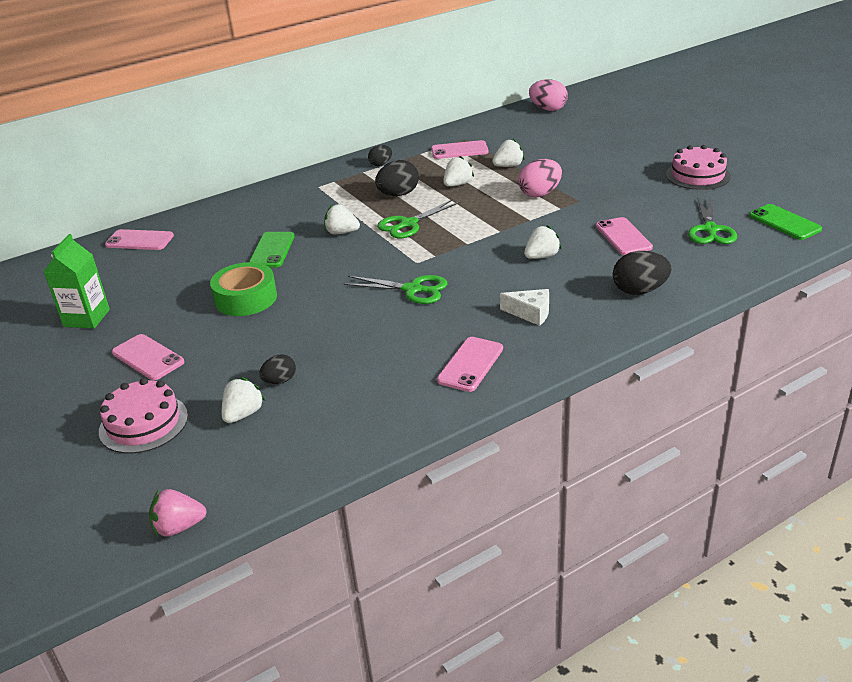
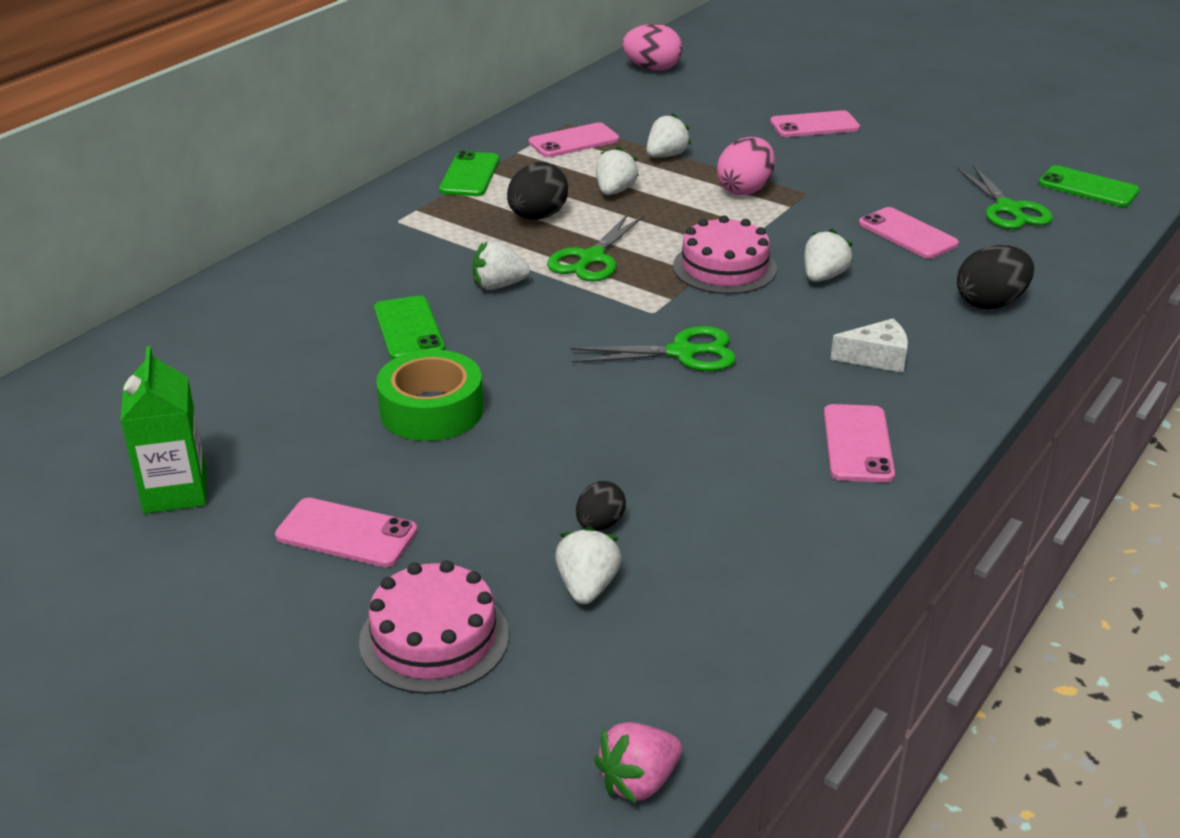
camera: 25 degrees left, 0 degrees up
(139, 240) = (158, 348): pink phone -> pink phone (814, 125)
(381, 164) = (469, 175): black egg -> green phone
(697, 175) = (931, 139): pink cake -> pink cake (724, 267)

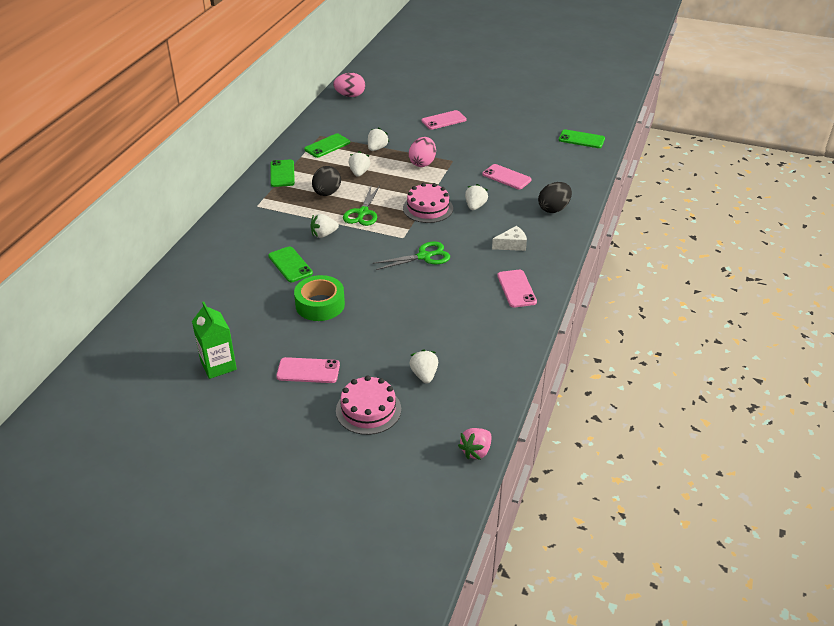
camera: 15 degrees left, 5 degrees up
(574, 141) = (327, 146): pink phone -> green phone
(600, 524) = (419, 346): black egg -> none
(1008, 209) = (548, 157): green scissors -> none

